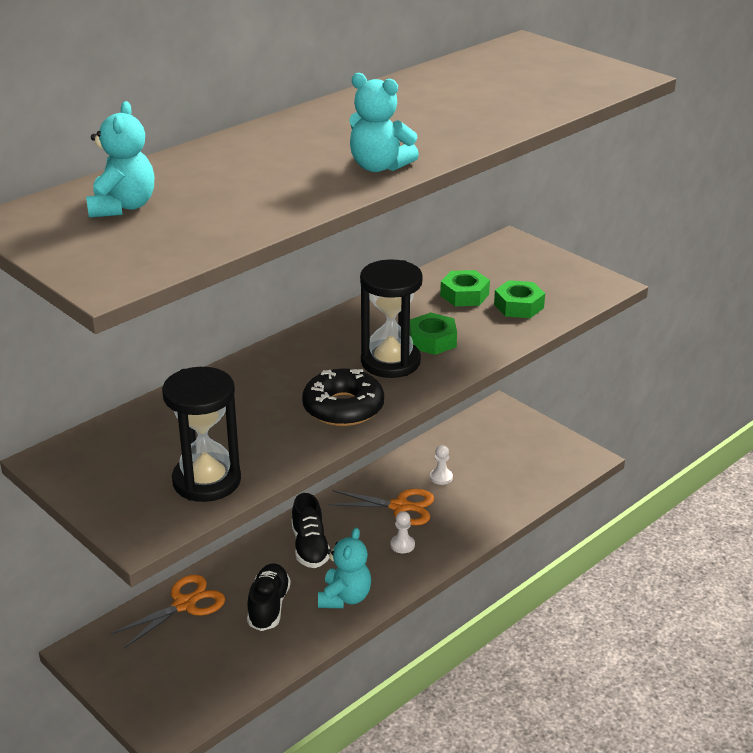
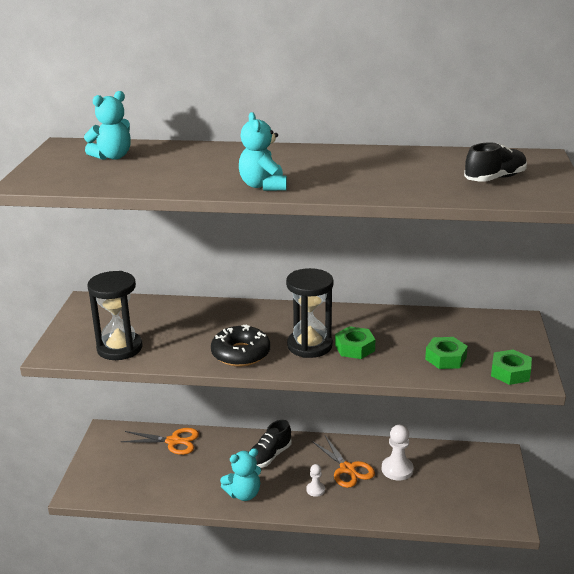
camera: 50 degrees right, 5 degrees down
(269, 606) = (204, 470): black shoe -> black shoe (495, 179)
(441, 477) = (397, 469): white pawn -> white pawn, size x1.75
(464, 295) = (424, 334): green nut -> green nut (510, 372)

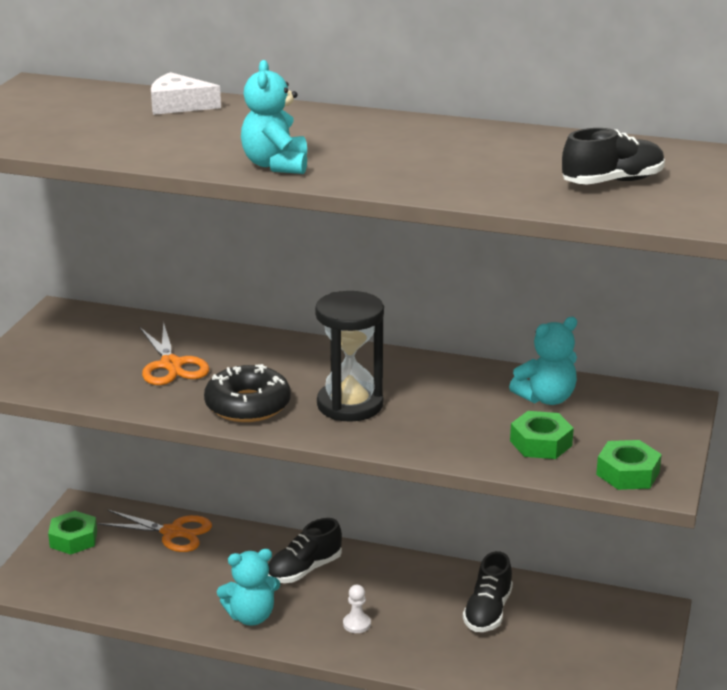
camera: 10 degrees right, 0 degrees up
(112, 157) = (92, 107): turquoise teddy bear -> turquoise teddy bear (546, 398)
(119, 348) = (83, 380): black hourglass -> none
(173, 151) = (179, 105): none -> white cheese
(347, 469) = (414, 602): orange scissors -> orange scissors (171, 365)
(355, 348) = (414, 415): green nut -> green nut (73, 539)
(397, 469) = (488, 611): white pawn -> black shoe

